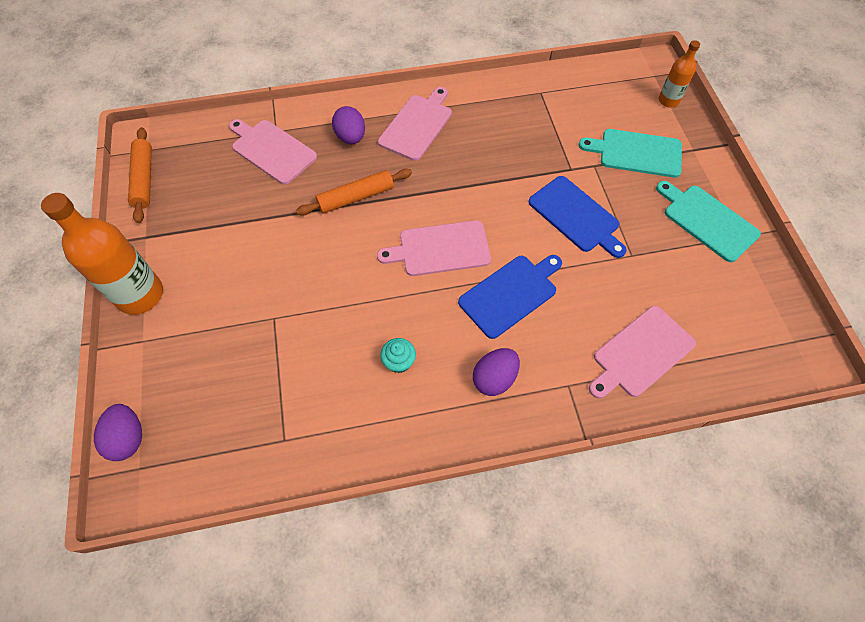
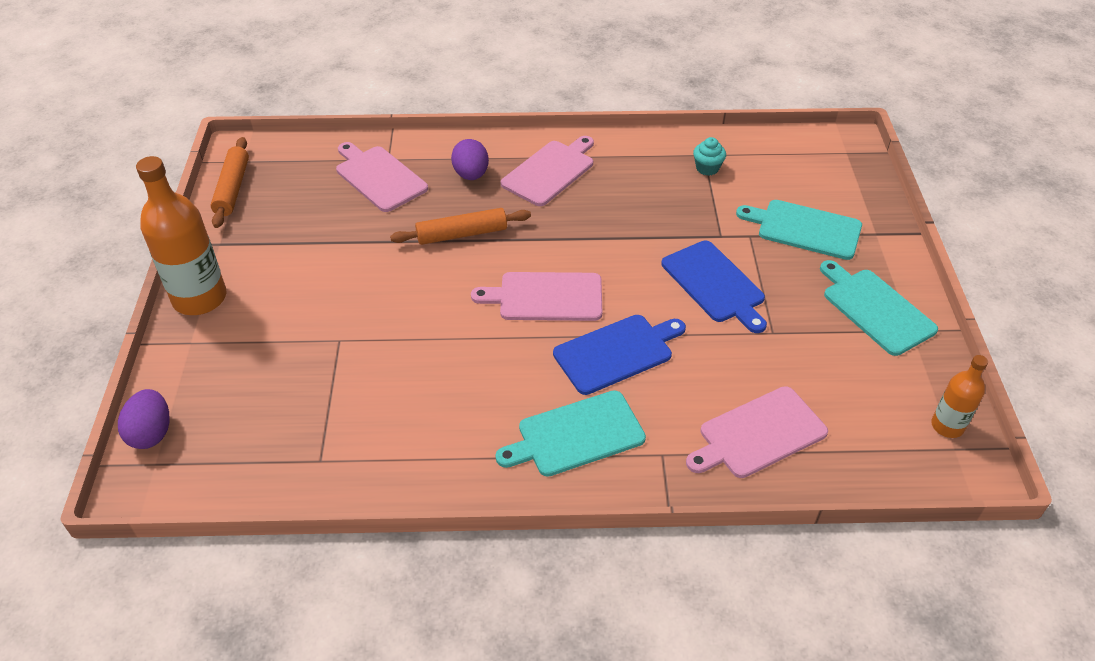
camera: 10 degrees right, 15 degrees down
(399, 362) = (469, 402): turquoise cupcake -> turquoise cupcake (707, 168)
(494, 378) = (576, 435): purple egg -> turquoise cutting board
(668, 101) = (858, 180): orange bottle -> orange bottle (947, 426)

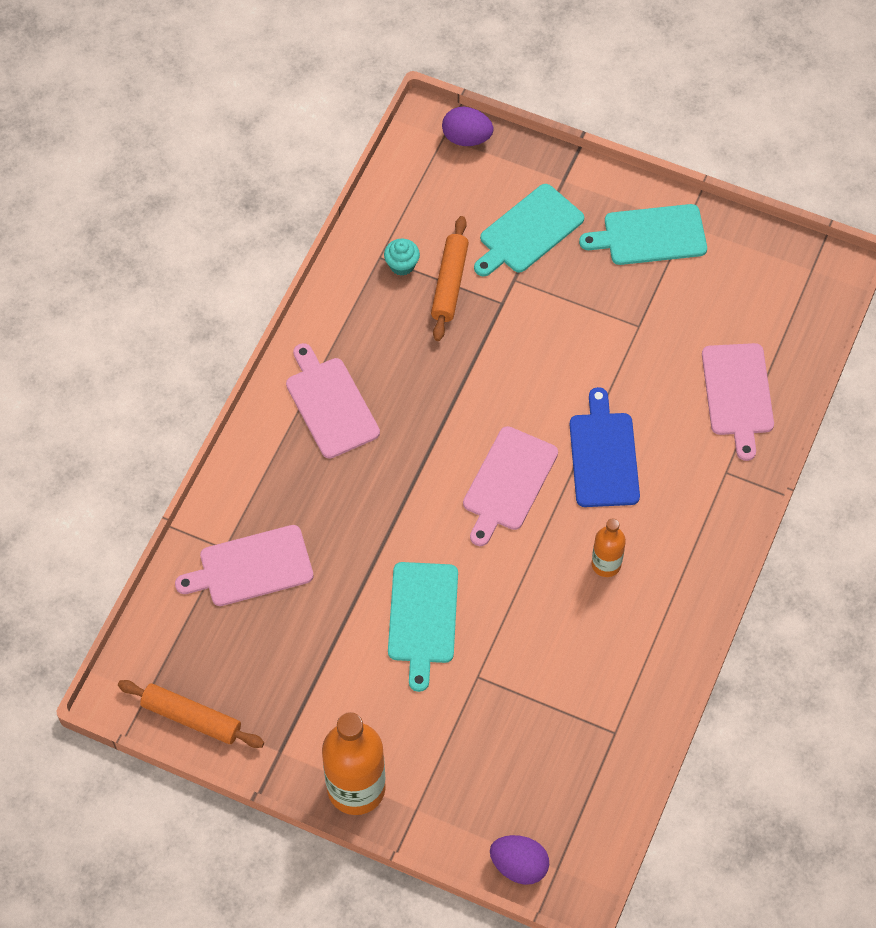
camera: 65 degrees left, 15 degrees up
(462, 234) = (384, 521): orange rolling pin -> orange rolling pin (449, 283)
(471, 175) = (295, 479): purple egg -> purple egg (466, 138)
(576, 435) = (678, 526): turquoise cutting board -> turquoise cutting board (422, 618)
(715, 284) = (561, 340): blue cutting board -> none
(947, 426) = (789, 261): orange bottle -> orange bottle (606, 564)

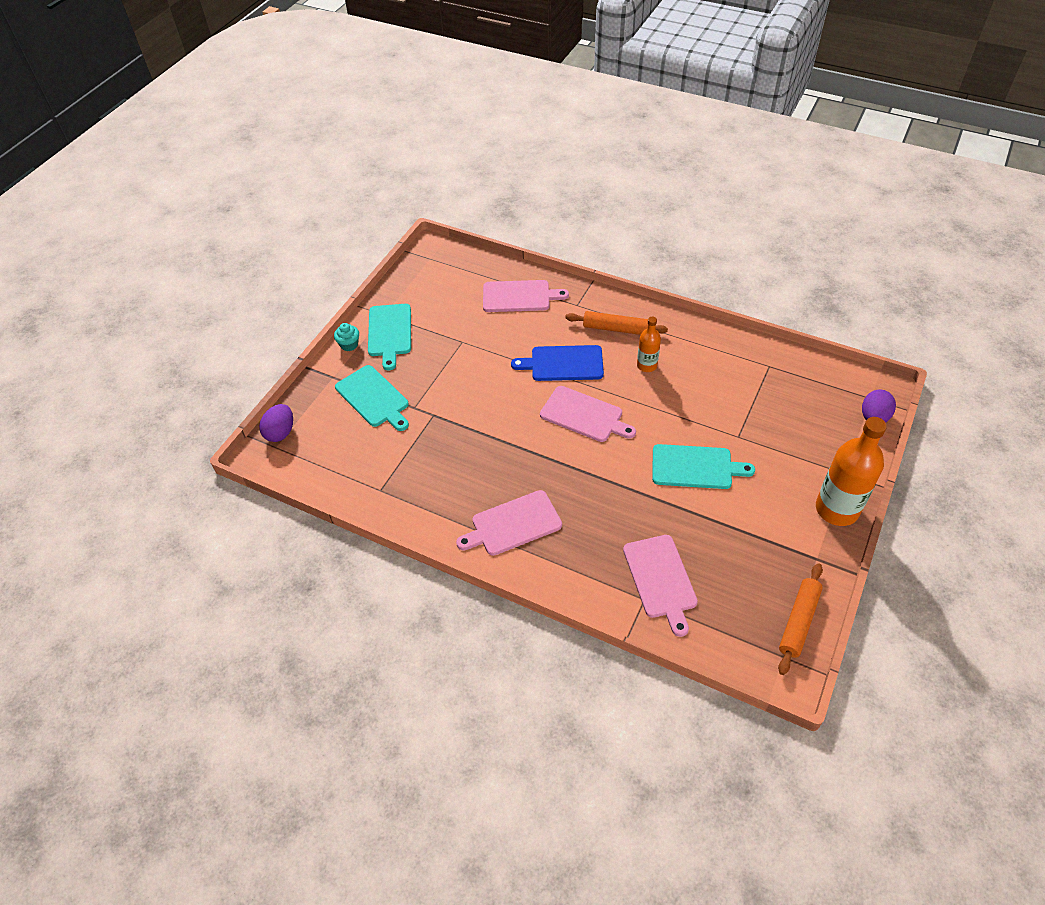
camera: 85 degrees left, 10 degrees down
(402, 265) = (390, 475): turquoise cupcake -> turquoise cupcake (349, 345)
(449, 283) = (412, 446): orange rolling pin -> orange rolling pin (615, 329)

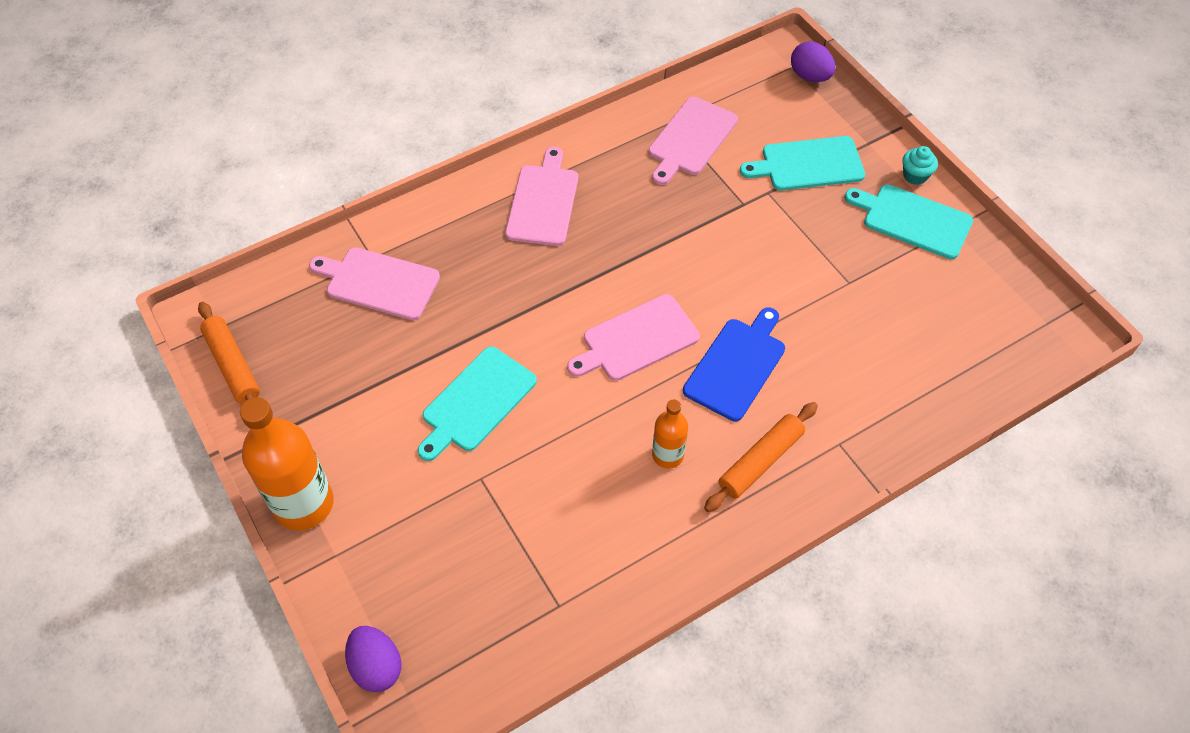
camera: 120 degrees right, 5 degrees up
(519, 296) = (899, 385): pink cutting board -> pink cutting board (690, 139)

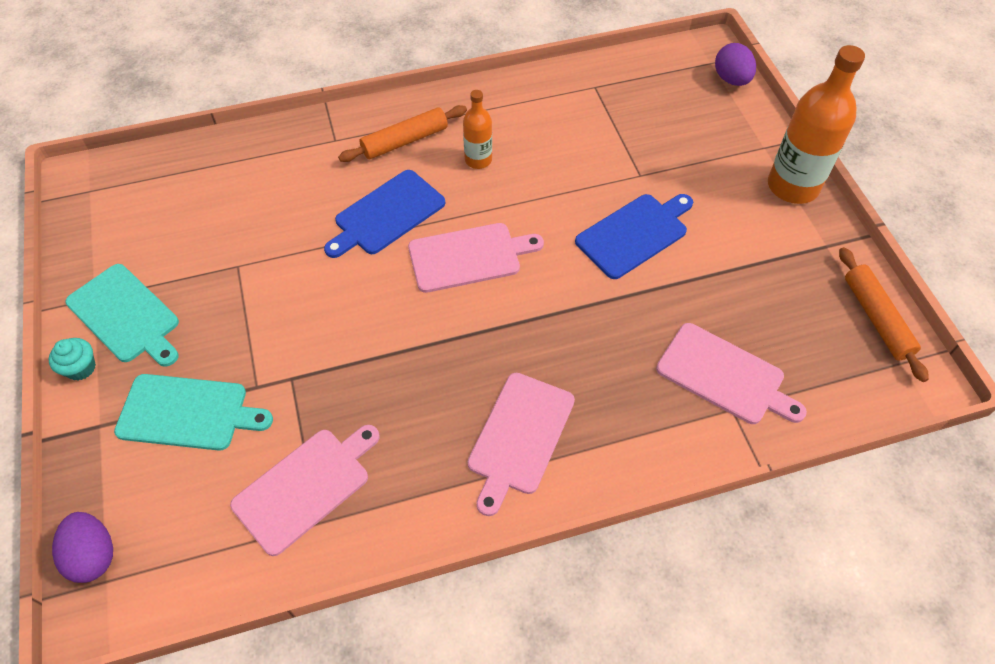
camera: 165 degrees left, 0 degrees up
(476, 402) = (634, 234): turquoise cutting board -> blue cutting board

